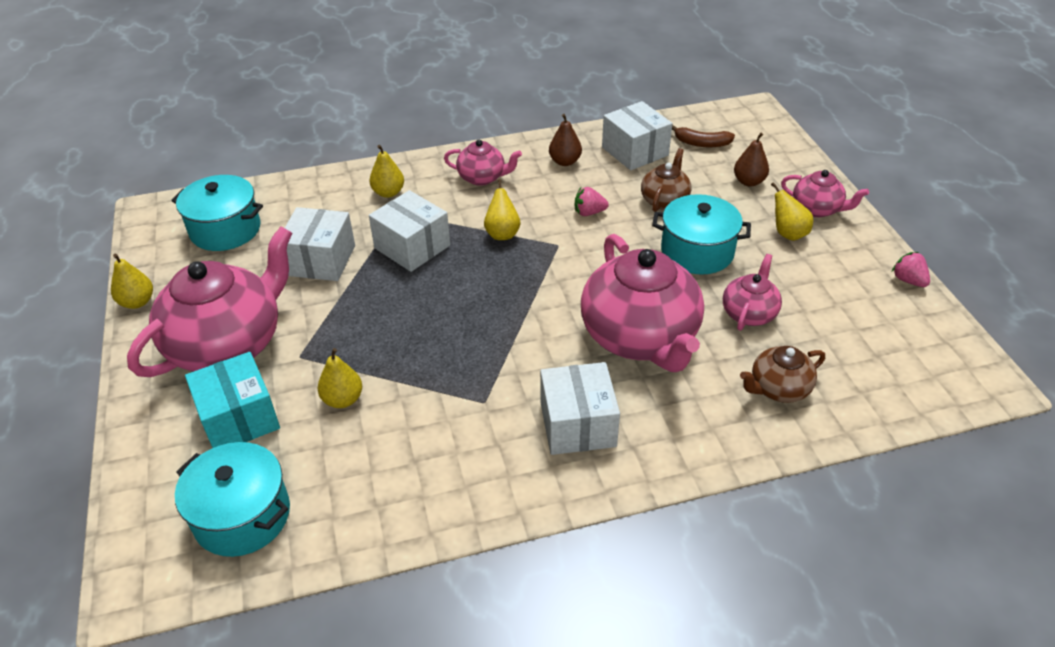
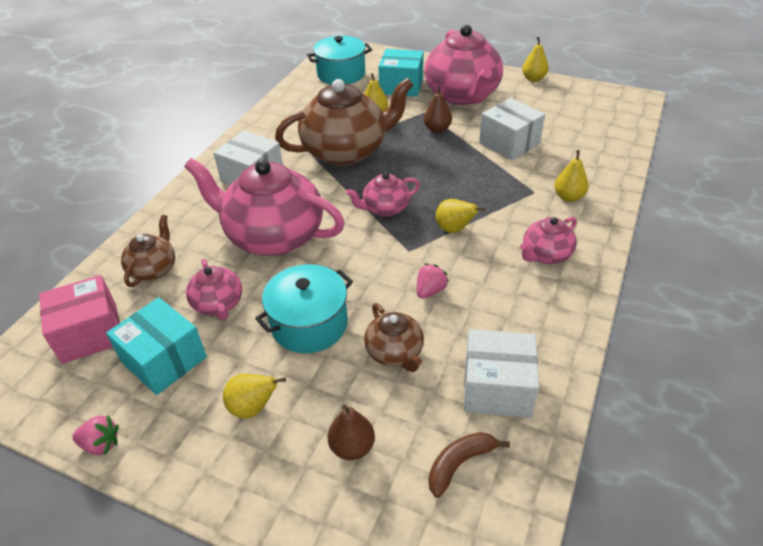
camera: 130 degrees right, 0 degrees up
(225, 230) = (584, 119): turquoise pot -> none
(412, 247) = (484, 182): white box -> none
(449, 375) = (346, 151): none -> brown teapot
(565, 161) = (525, 321): brown pear -> brown pear (437, 129)
(817, 209) = (252, 468): pink teapot -> pink teapot (385, 208)
(827, 302) = (164, 360): none -> turquoise box
(877, 367) = (90, 333): none -> pink box

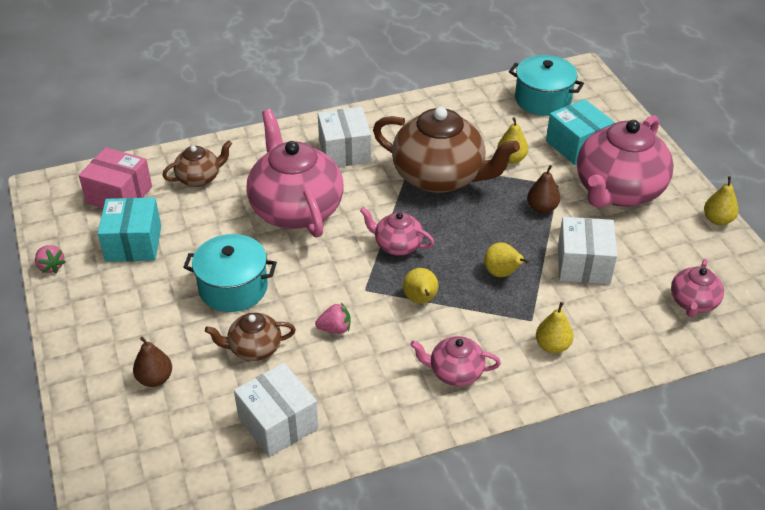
camera: 45 degrees right, 0 degrees up
(218, 304) = (203, 231): pink teapot -> pink teapot (693, 302)
(253, 408) = (139, 311): yellow pear -> yellow pear (502, 273)
(395, 352) = (254, 348): brown teapot -> brown teapot turned 60 degrees clockwise
(459, 464) = (193, 441): brown banana -> none

